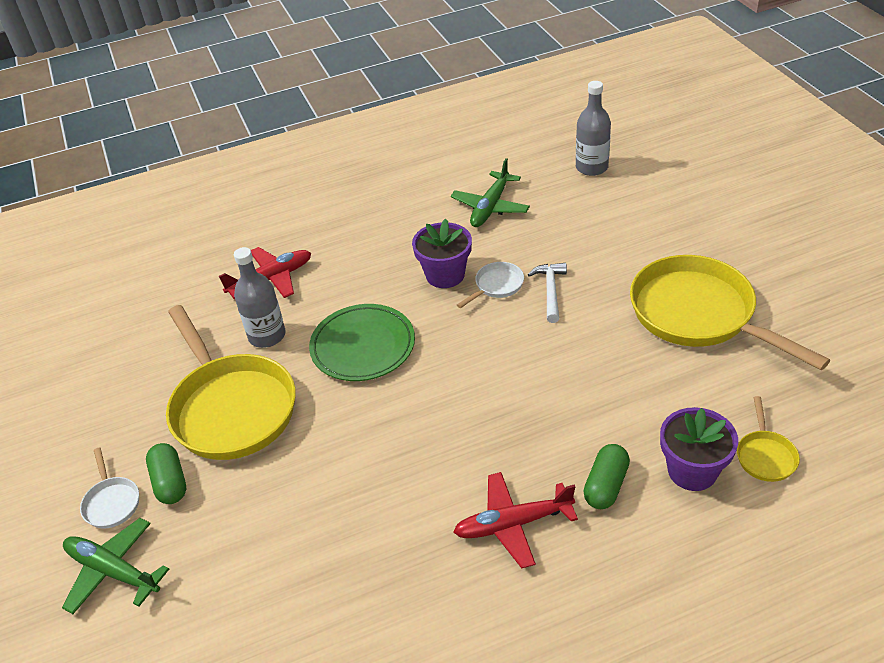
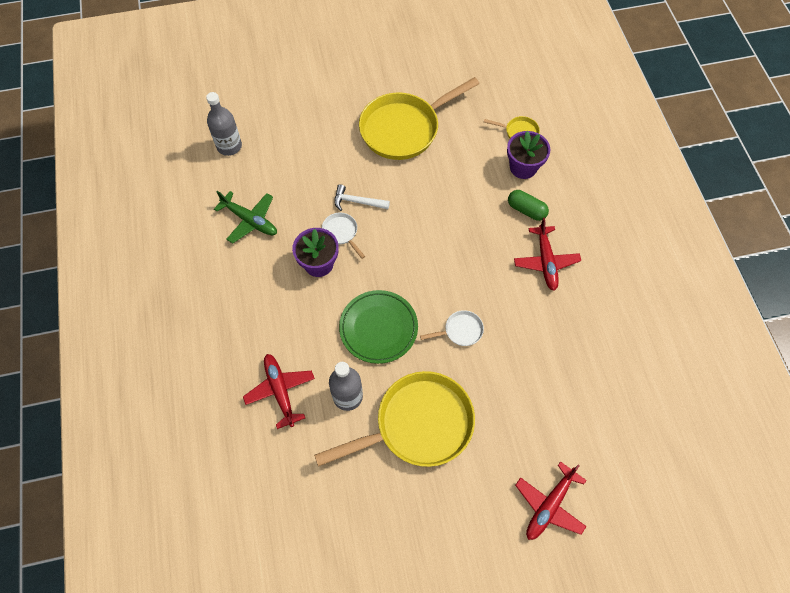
camera: 85 degrees left, 20 degrees up
(111, 502) = (490, 511): white pan -> white pan (460, 331)
(113, 571) = (549, 505): green plane -> red plane
(170, 482) = (480, 469): green capsule -> none

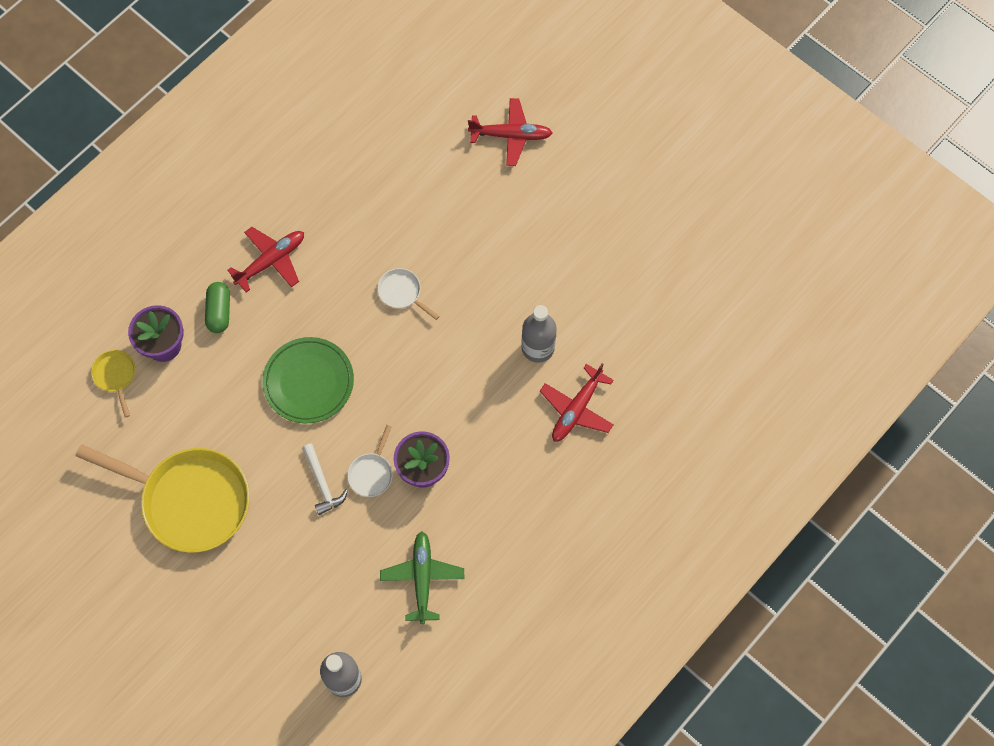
camera: 125 degrees left, 5 degrees up
(378, 328) = (452, 366): green plate -> green plate (308, 382)
(417, 425) = (519, 273): yellow pan -> none

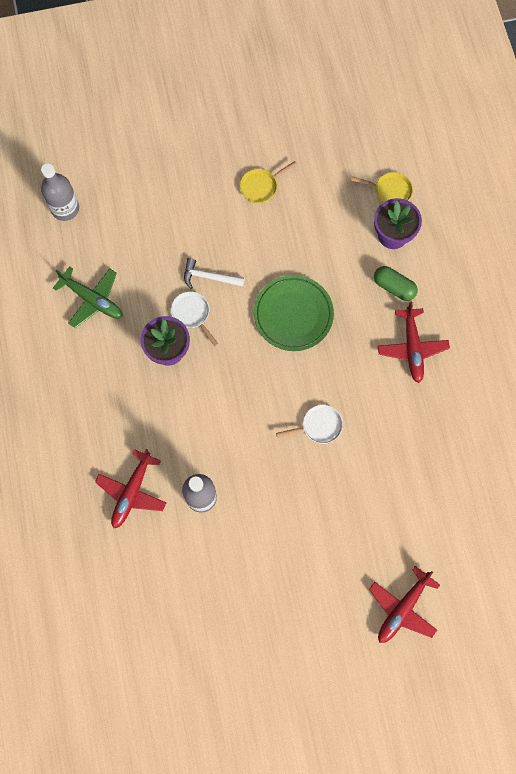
camera: 125 degrees right, 5 degrees up
(189, 500) = (261, 186): yellow pan -> yellow pan, size x0.42
(577, 409) = (132, 491): red plane -> red plane turned 135 degrees counterclockwise

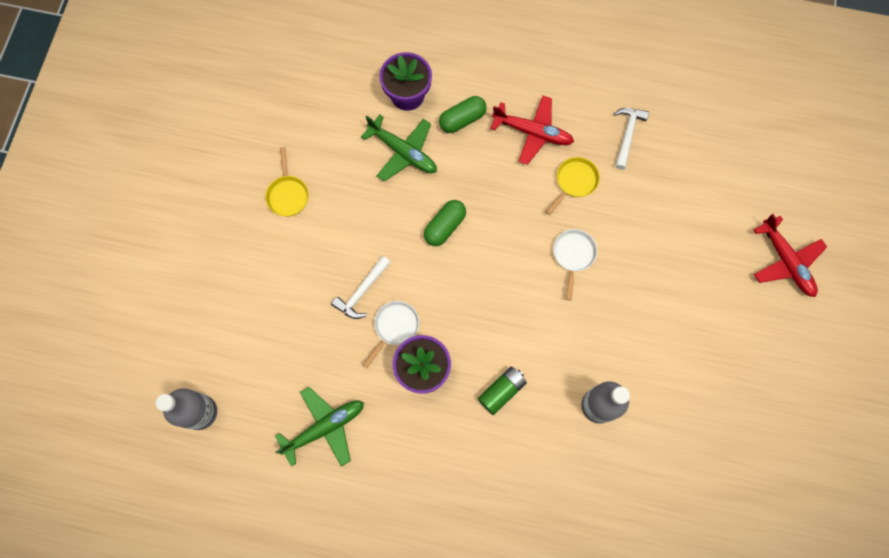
camera: 65 degrees left, 0 degrees up
(132, 491) = (562, 476): red plane -> none
(179, 417) = (501, 391): none -> green battery
(192, 314) = (394, 327): white pan -> white pan turned 135 degrees clockwise
(293, 314) = (444, 226): green plate -> green capsule
(341, 254) = (402, 152): none -> green plane
(389, 191) = (359, 76): yellow pan -> yellow pan (574, 182)
(451, 427) = (627, 135): none -> white hammer

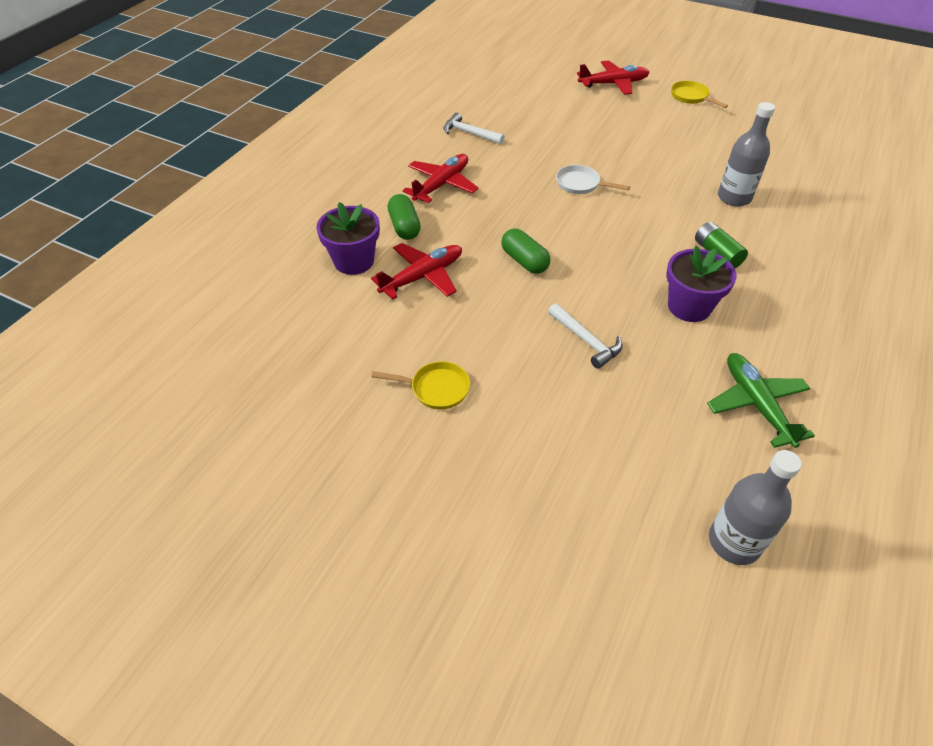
camera: 75 degrees left, 25 degrees down
(394, 327) = (635, 320): white pan -> none
(402, 152) = (422, 277): green plane -> red plane
(574, 182) = (505, 170): yellow pan -> yellow pan (691, 97)

